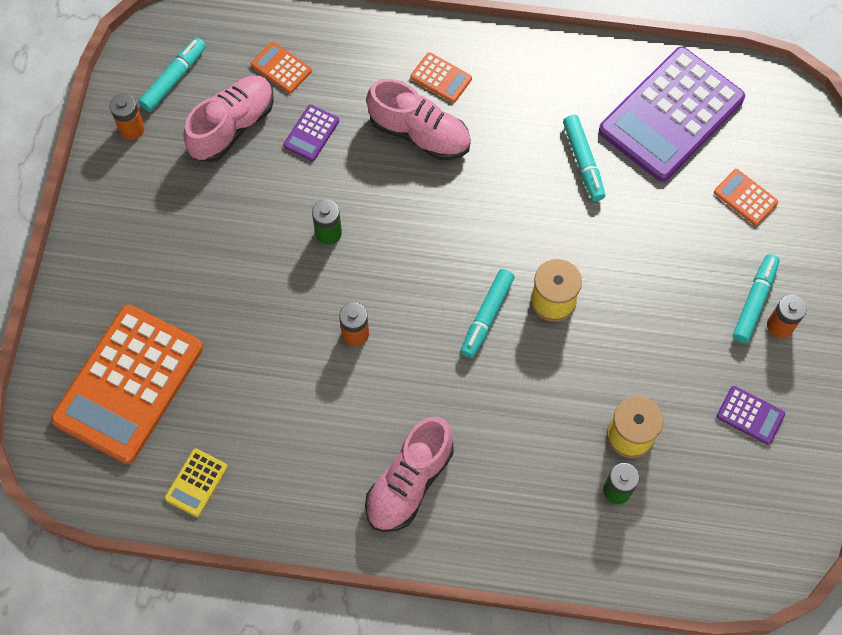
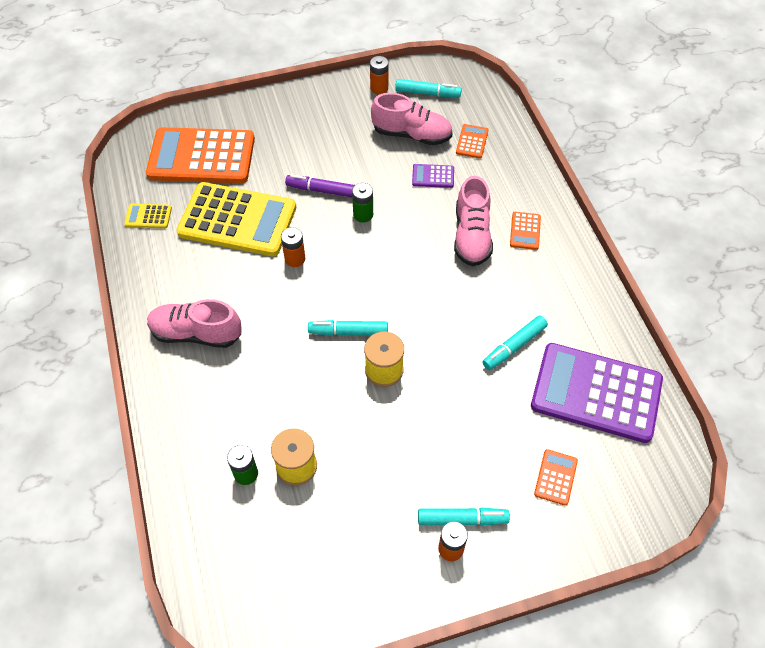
camera: 65 degrees right, 10 degrees down
(260, 377) = (237, 220): none -> yellow calculator
(265, 263) = (321, 190): none -> purple marker
(750, 415) = (356, 553): purple calculator -> none

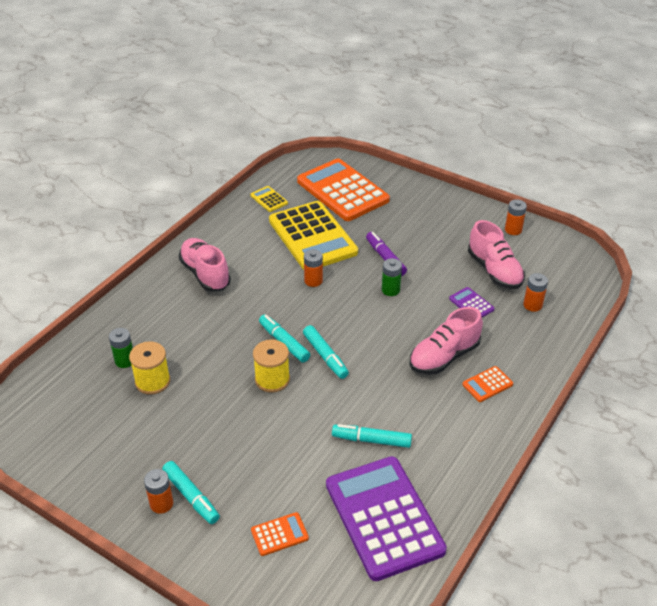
camera: 50 degrees right, 15 degrees down
(427, 93) = (544, 255): turquoise marker -> turquoise marker (325, 356)
(472, 141) = (532, 305): orange calculator -> orange battery

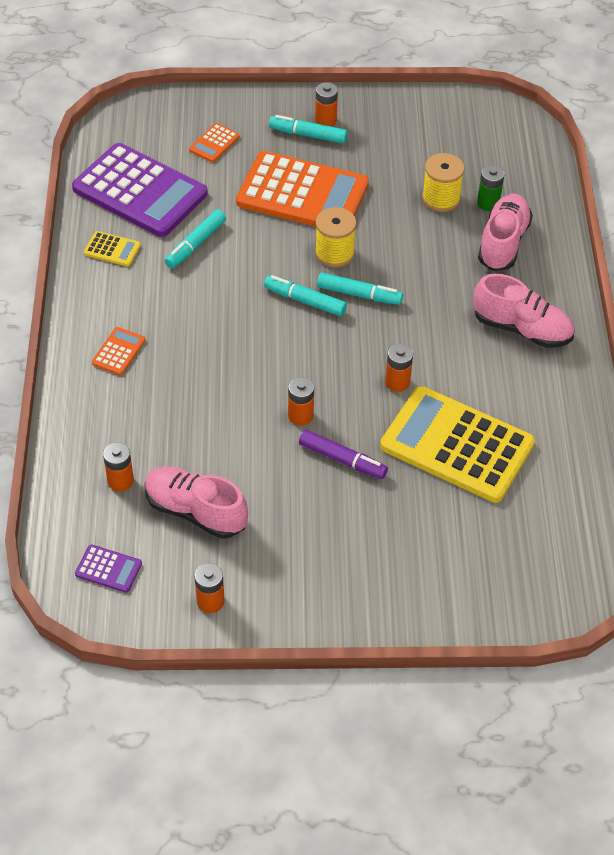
camera: 145 degrees right, 10 degrees up
(269, 199) = (569, 476): yellow calculator -> yellow calculator (112, 249)
(342, 191) = (492, 547): orange calculator -> orange calculator (302, 193)
(371, 440) = (195, 244): turquoise marker -> turquoise marker turned 150 degrees clockwise
(390, 290) = (300, 415): green battery -> orange battery
(444, 357) = (183, 361): pink shoe -> pink shoe (503, 243)
(471, 304) = (194, 444): purple calculator -> purple calculator (108, 569)

